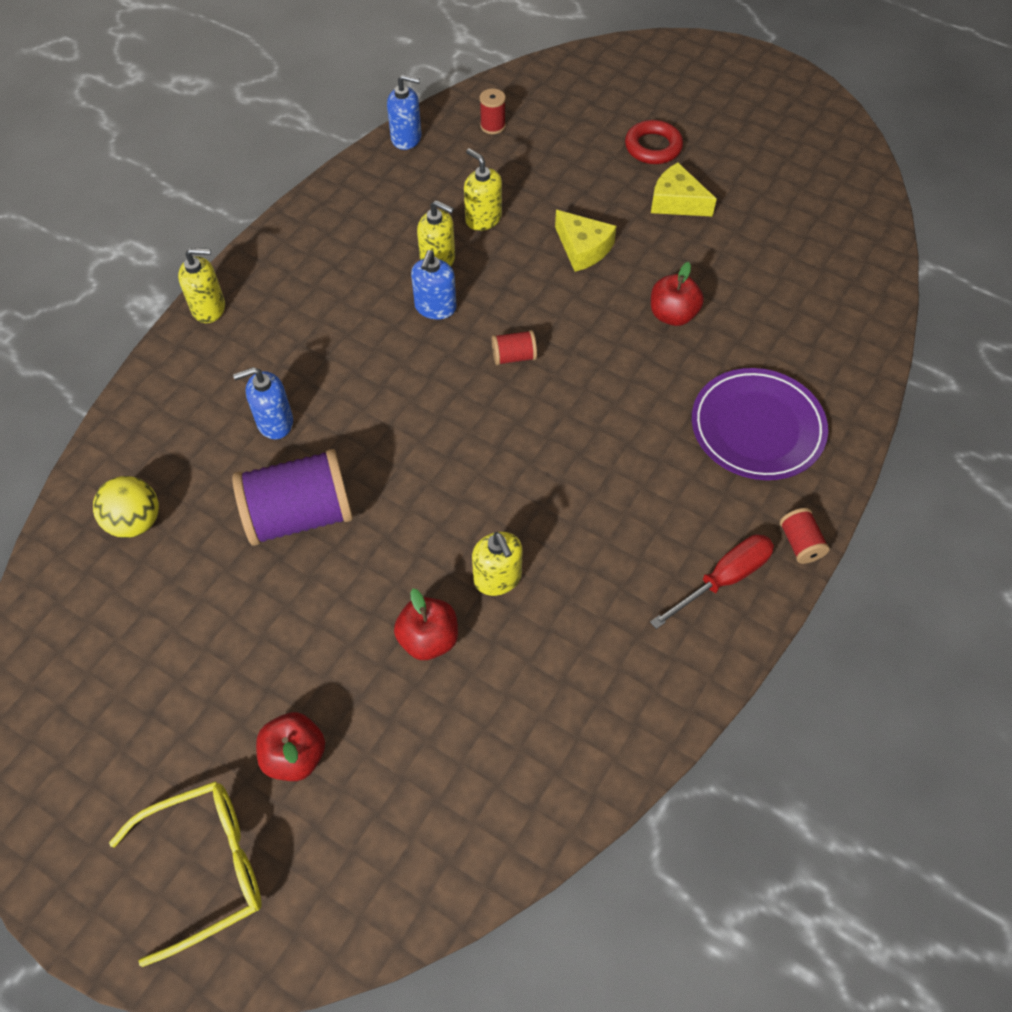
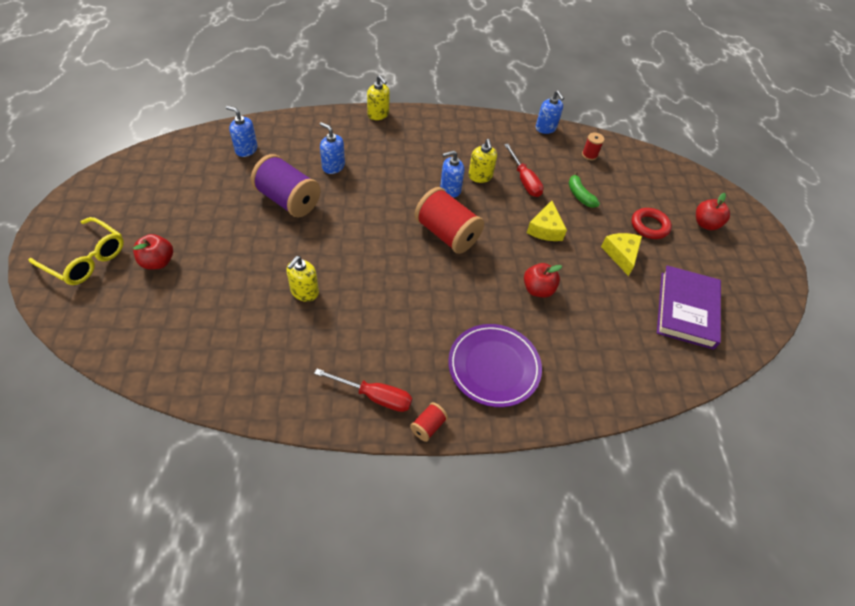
camera: 50 degrees right, 5 degrees down
(135, 522) = (246, 149): yellow ball -> blue soap dispenser
(428, 639) = (251, 281): red apple -> red apple (705, 224)
(483, 218) = (524, 180): yellow soap dispenser -> red screwdriver
(514, 357) = (447, 234): red spool -> red spool, size x2.24
(553, 179) = (579, 195): none -> green banana
(794, 197) = (686, 309): none -> purple book

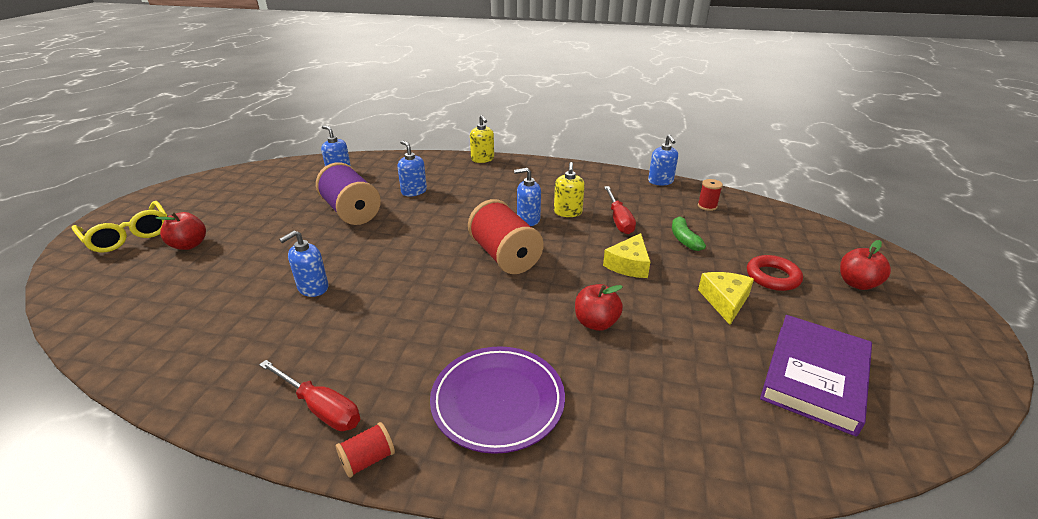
camera: 20 degrees right, 20 degrees down
(304, 292) = (313, 288): yellow soap dispenser -> blue soap dispenser

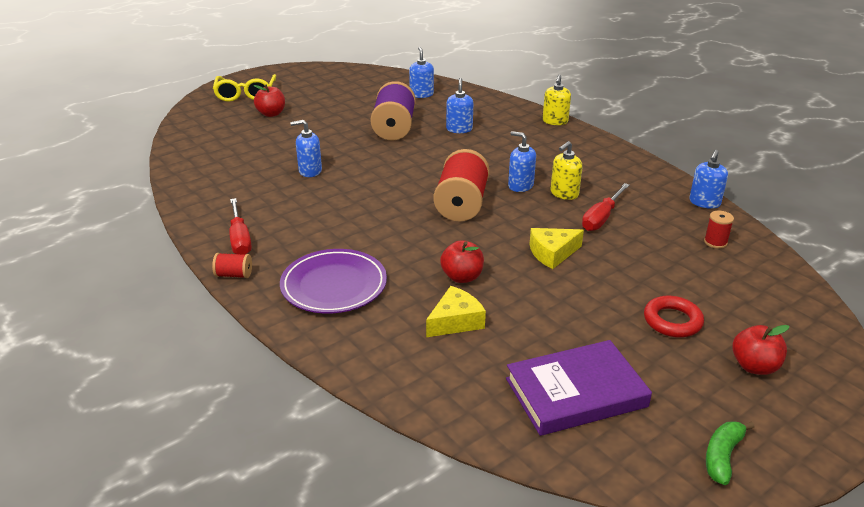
camera: 40 degrees right, 0 degrees up
(684, 239) = (639, 257): green banana -> green banana (722, 456)
(725, 301) = (592, 314): yellow cheese -> yellow cheese (456, 321)

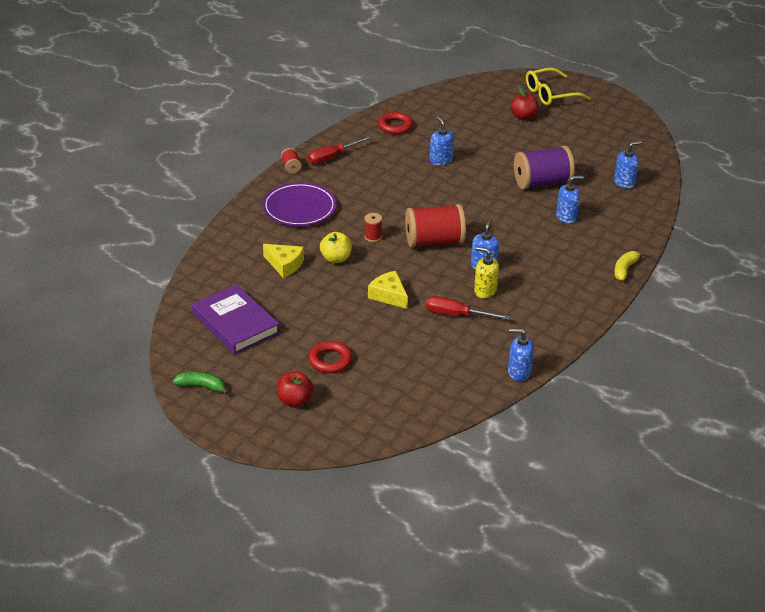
camera: 70 degrees right, 5 degrees up
(215, 184) = (395, 126): none -> red ring
(462, 277) = (336, 258): red apple -> yellow apple
(555, 121) = (625, 269): yellow soap dispenser -> yellow banana
(715, 242) = (453, 380): red spool -> red spool (373, 237)

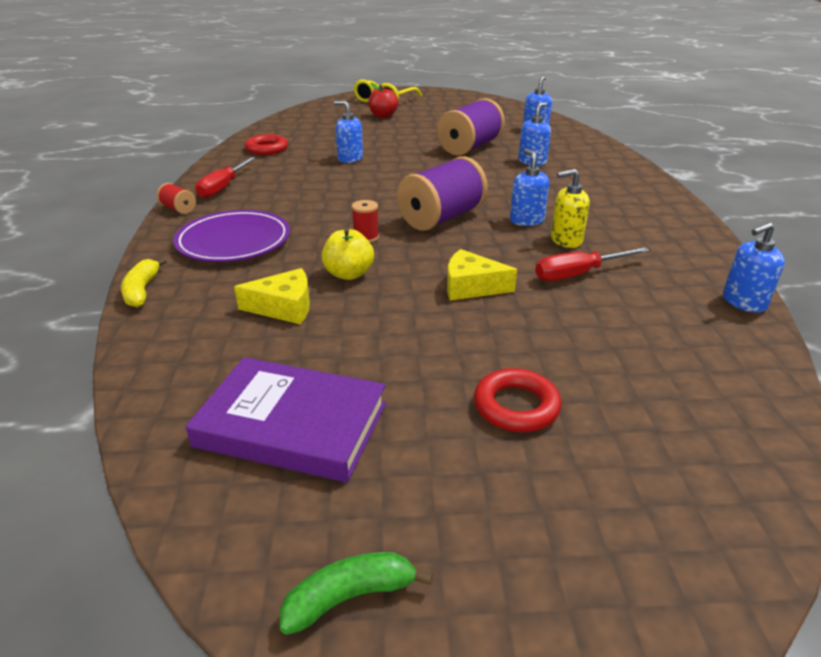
camera: 35 degrees left, 5 degrees down
(295, 400) = (557, 511): red apple -> none
(434, 241) = (441, 218): red spool -> purple spool
(625, 269) = (649, 179): yellow banana -> yellow banana (142, 290)

